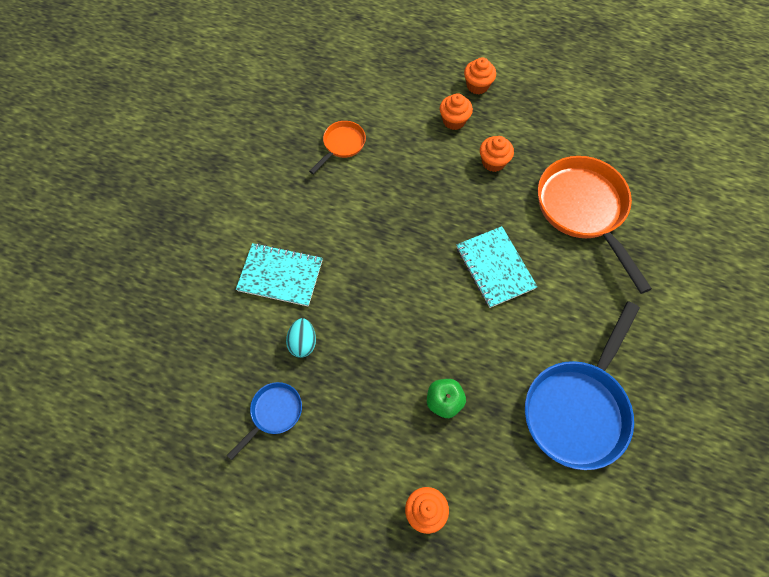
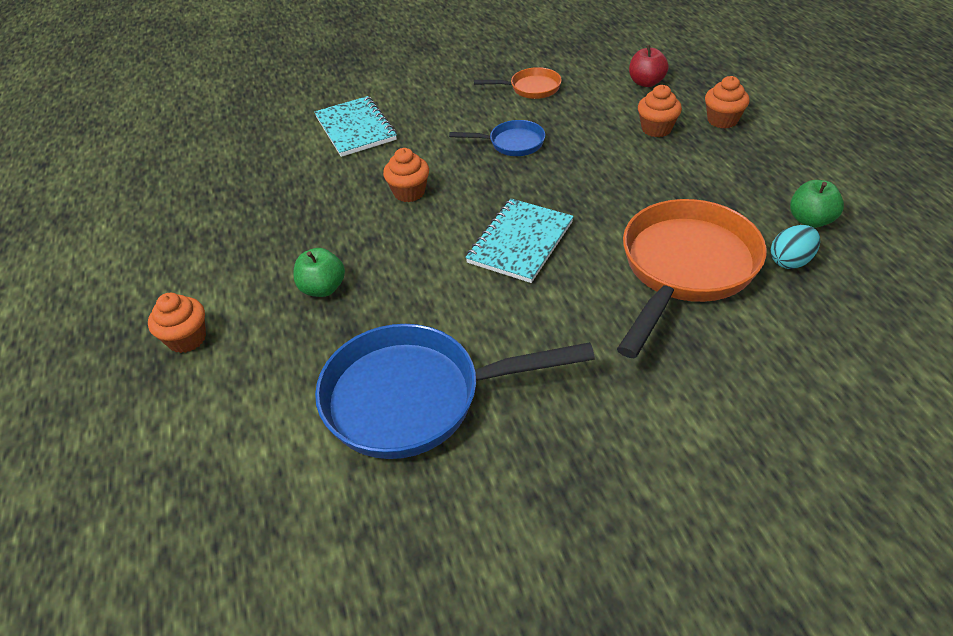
camera: 55 degrees right, 20 degrees down
(273, 413) = (216, 195): blue pan -> blue pan (512, 143)
(303, 342) = (301, 173): turquoise egg -> turquoise egg (790, 261)
(401, 85) = (646, 82): none -> red apple
(493, 162) = (647, 176): orange cupcake -> orange cupcake (409, 192)
(595, 127) = (810, 220): none -> green apple

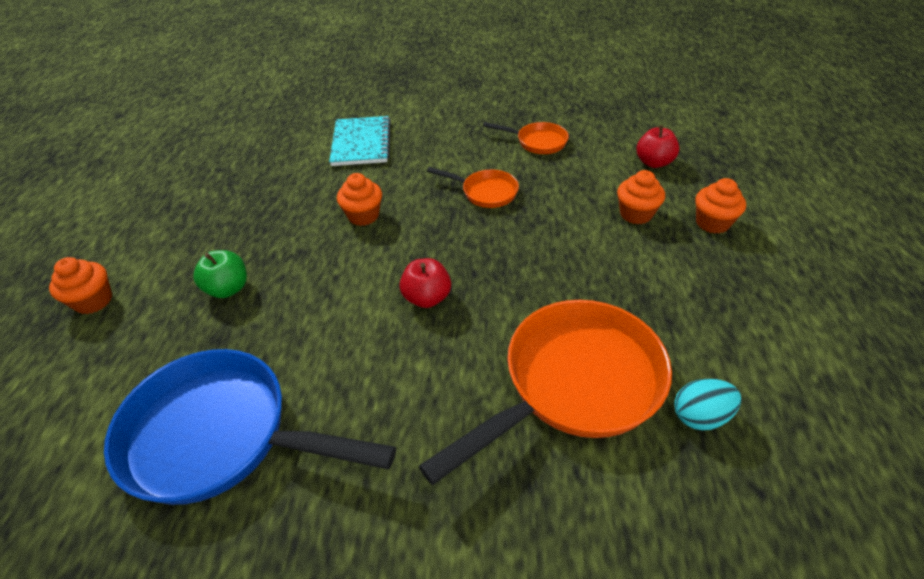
camera: 20 degrees right, 0 degrees up
(512, 143) = (485, 192): blue pan -> orange pan
(520, 242) = (427, 298): turquoise notebook -> red apple
(810, 220) = (752, 371): green apple -> none

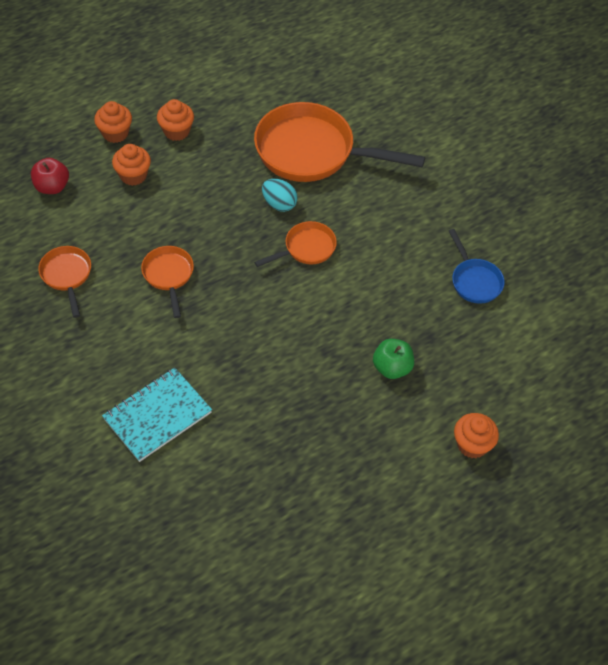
camera: 130 degrees left, 10 degrees up
(221, 435) = (474, 281): blue pan -> blue pan, size x0.49
(363, 216) = (256, 339): orange cupcake -> orange cupcake (176, 131)
(427, 298) = (306, 248): red apple -> orange pan
(700, 416) = (291, 99): turquoise egg -> turquoise egg (279, 204)

